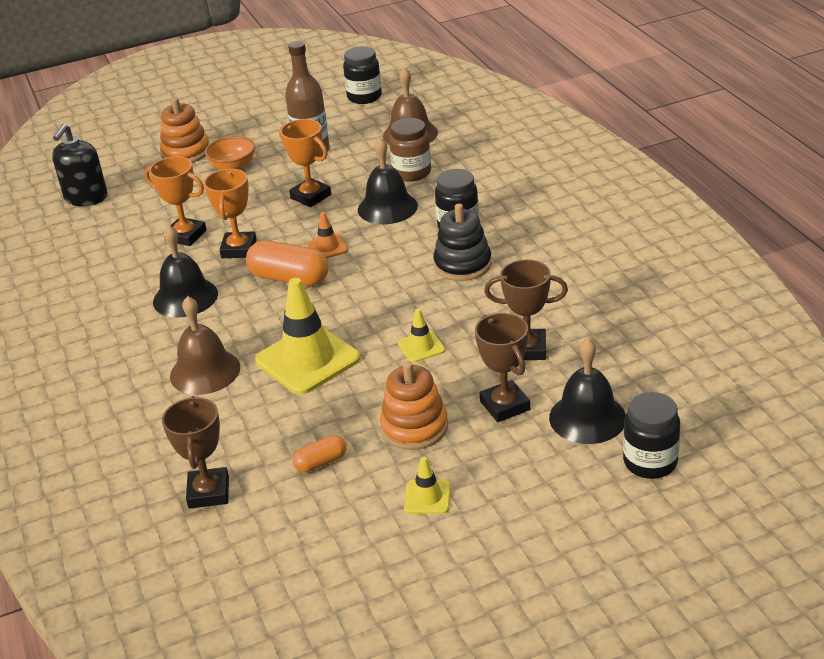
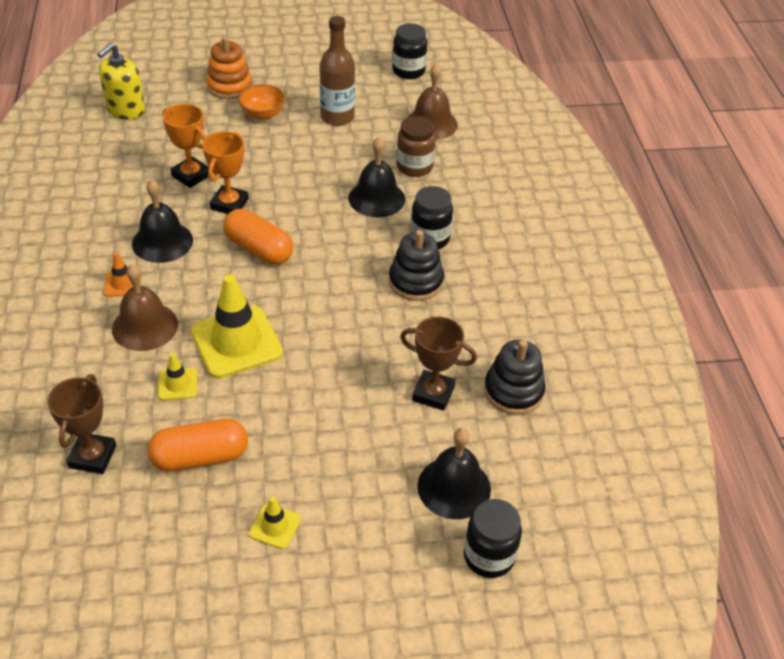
camera: 10 degrees right, 10 degrees up
(86, 197) = (125, 110): black soap dispenser -> yellow soap dispenser
(311, 196) = (315, 166): orange trophy -> none
(321, 462) = (200, 457): orange capsule -> orange capsule, size x1.85
(327, 247) = (306, 226): orange traffic cone -> orange traffic cone (122, 284)
(414, 427) = (296, 446): orange stacking toy -> none
(421, 347) = (340, 360): yellow traffic cone -> yellow traffic cone (178, 384)
(505, 405) = (386, 449): brown trophy -> none
(605, 327) = (513, 391): none -> black stacking toy

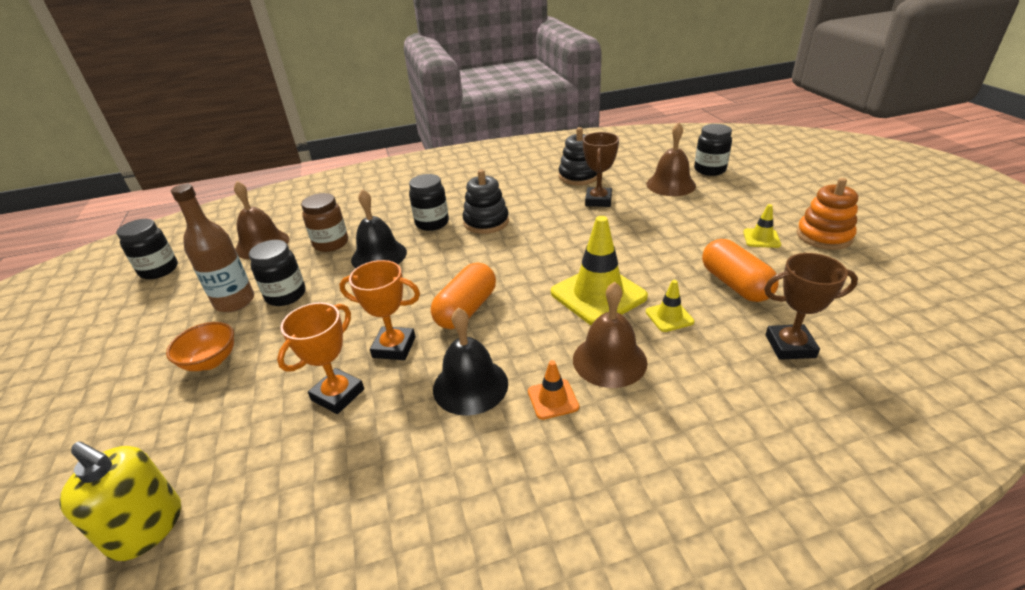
camera: 95 degrees left, 10 degrees down
(229, 86) = (127, 410): orange stacking toy -> orange stacking toy (824, 236)
(333, 144) = (286, 295): none -> black jar
(454, 487) = (670, 185): black bell -> brown bell

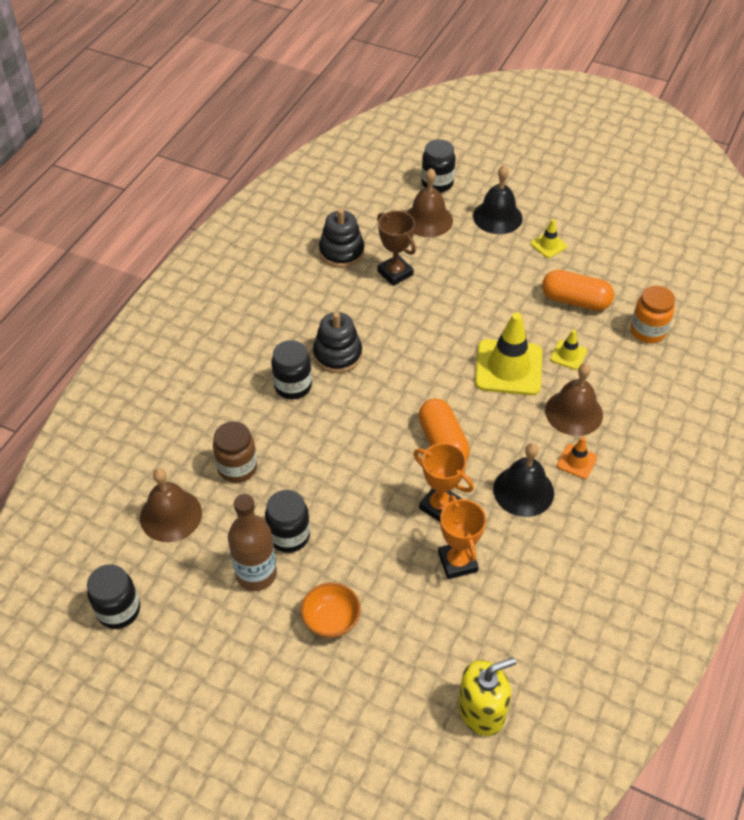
camera: 50 degrees left, 15 degrees up
(379, 256) = (302, 448): black bell -> black bell (497, 217)
(394, 347) = (440, 506): orange trophy -> orange trophy turned 75 degrees clockwise
(790, 346) = (648, 331): brown trophy -> orange jar
(824, 236) = (581, 219): orange stacking toy -> none

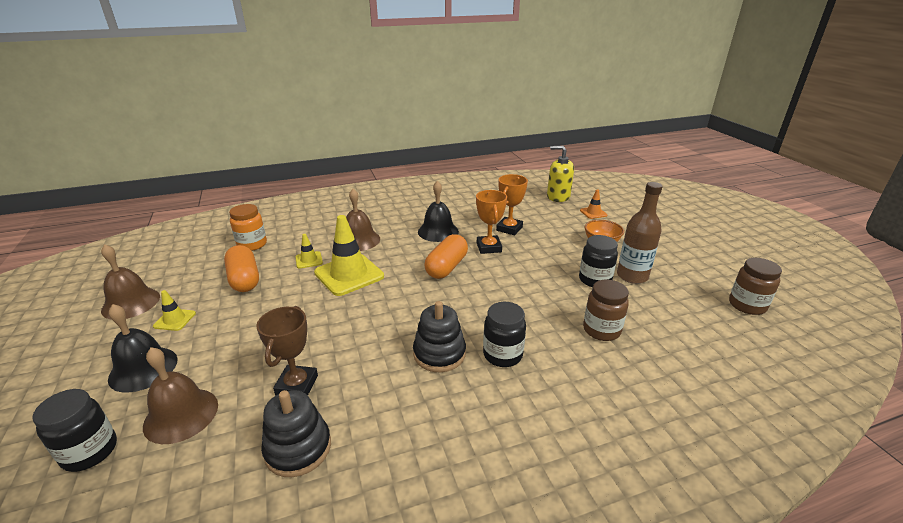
camera: 135 degrees left, 20 degrees down
(118, 610) = (747, 305): black jar -> brown jar
(171, 515) = (679, 332): brown bell -> brown bell (131, 303)
(576, 461) = (394, 226): orange traffic cone -> orange traffic cone (593, 213)

